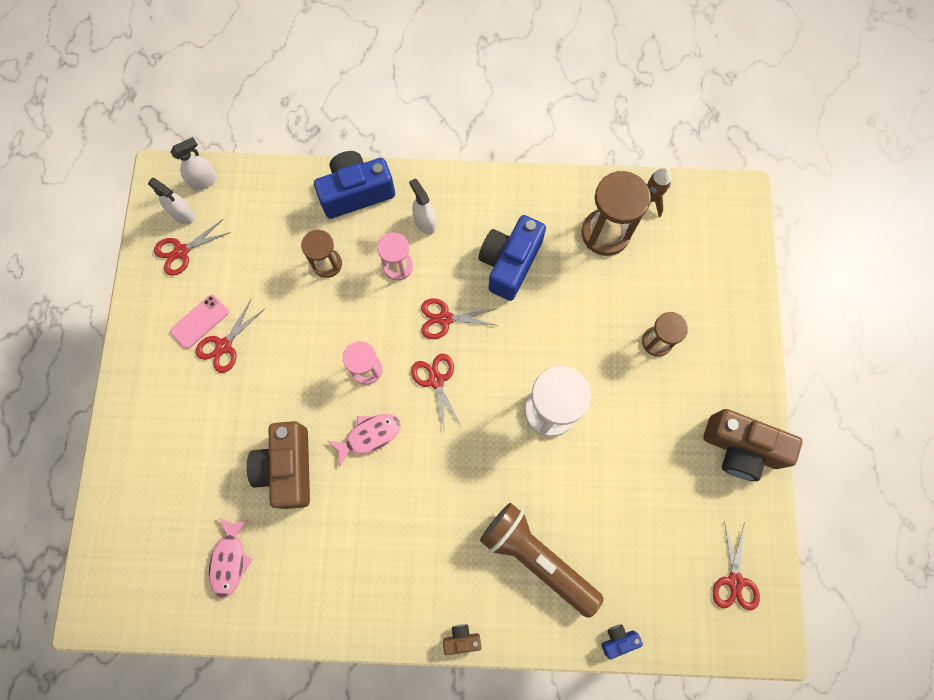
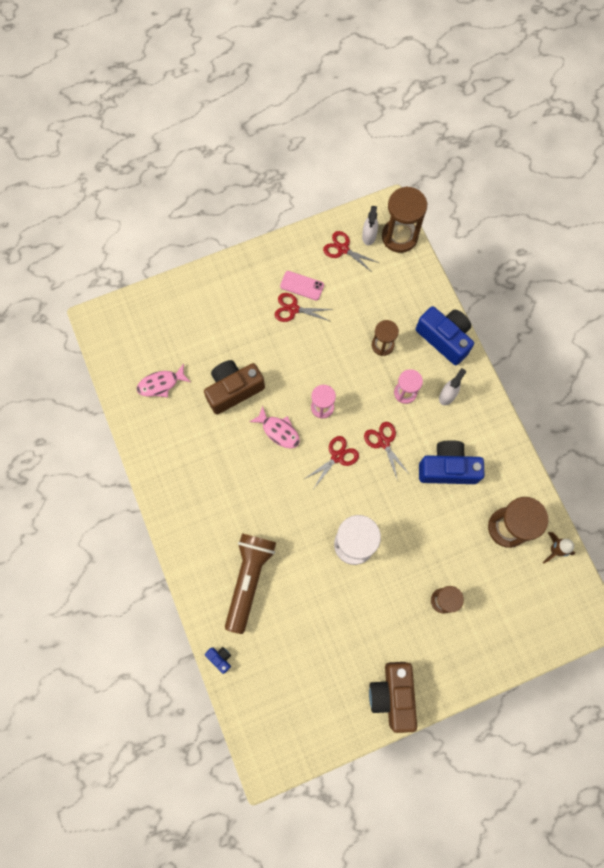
camera: 65 degrees right, 0 degrees up
(204, 181) = (399, 236): white spray bottle -> brown hourglass
(461, 639) = (176, 552): brown camera -> none
(735, 581) = (295, 726): red scissors -> none

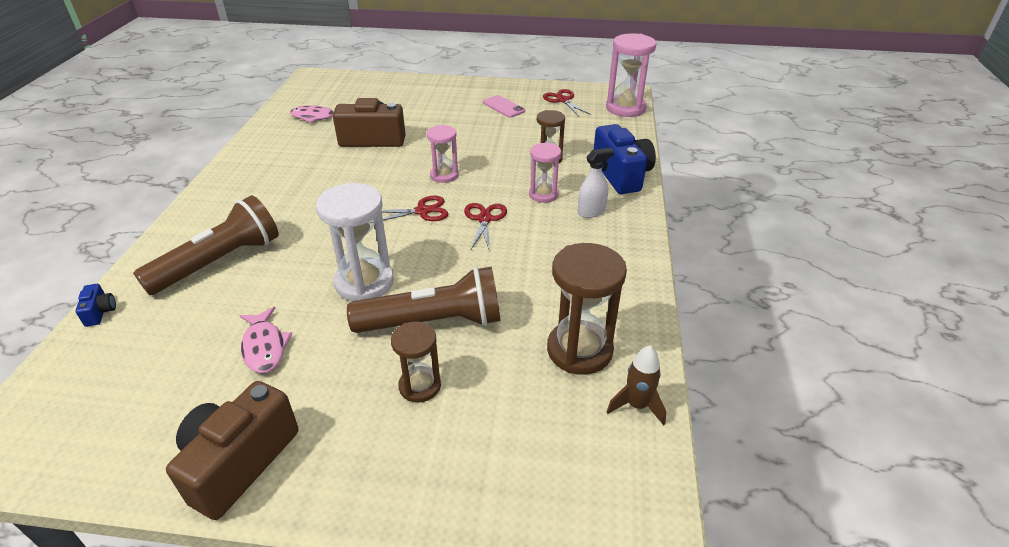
camera: 30 degrees right, 35 degrees down
(279, 431) = (383, 175): pink fish -> pink fish (264, 347)
(293, 309) = (481, 115): red scissors -> none
(369, 236) = (595, 100): white spray bottle -> none
(399, 236) = (625, 108): brown hourglass -> pink hourglass
(417, 552) = (434, 322): none -> brown flashlight
(447, 468) = (542, 265): blue camera -> none

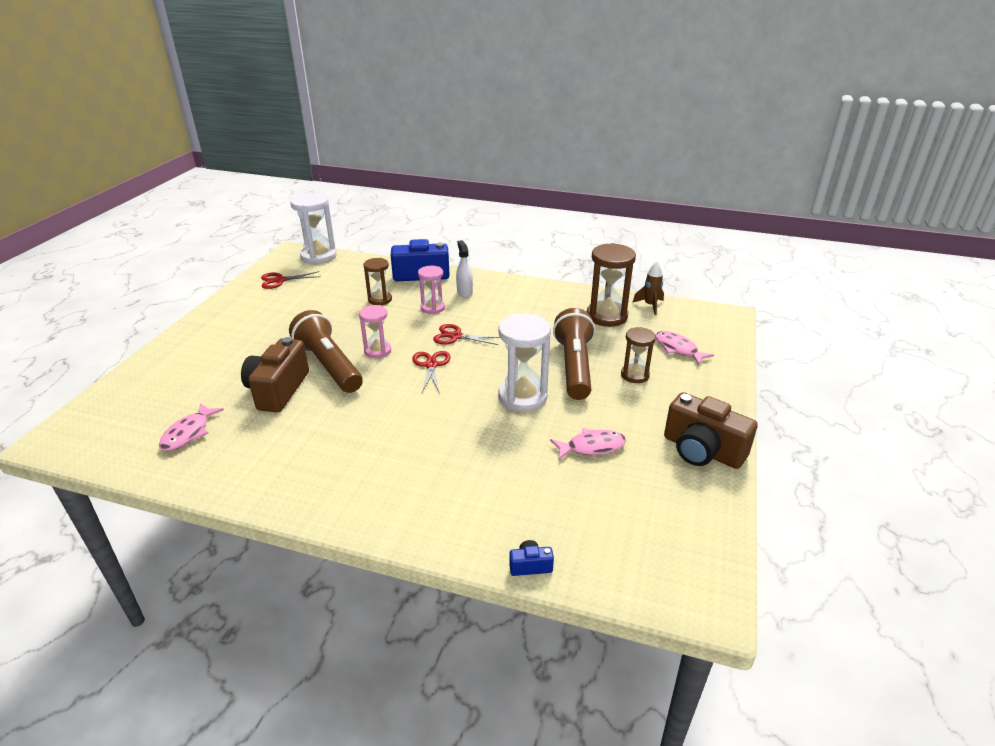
camera: 80 degrees left, 5 degrees down
(220, 262) = (469, 486): brown flashlight -> brown flashlight (329, 365)
(503, 107) = (268, 310): pink phone -> none
(503, 442) = (678, 349): none -> pink fish
(625, 108) = (318, 256): pink hourglass -> white hourglass

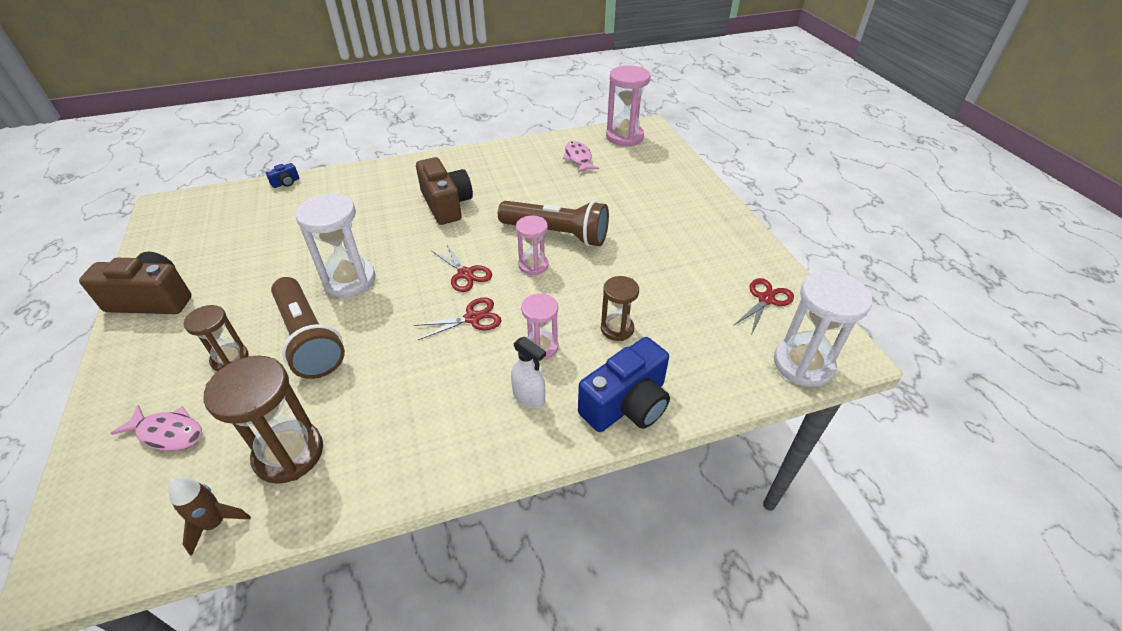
camera: 145 degrees right, 10 degrees up
(98, 439) = (624, 137): none -> pink hourglass
(278, 390) = (566, 201): brown camera -> brown camera (446, 205)
(592, 447) = (263, 263): pink fish -> none

